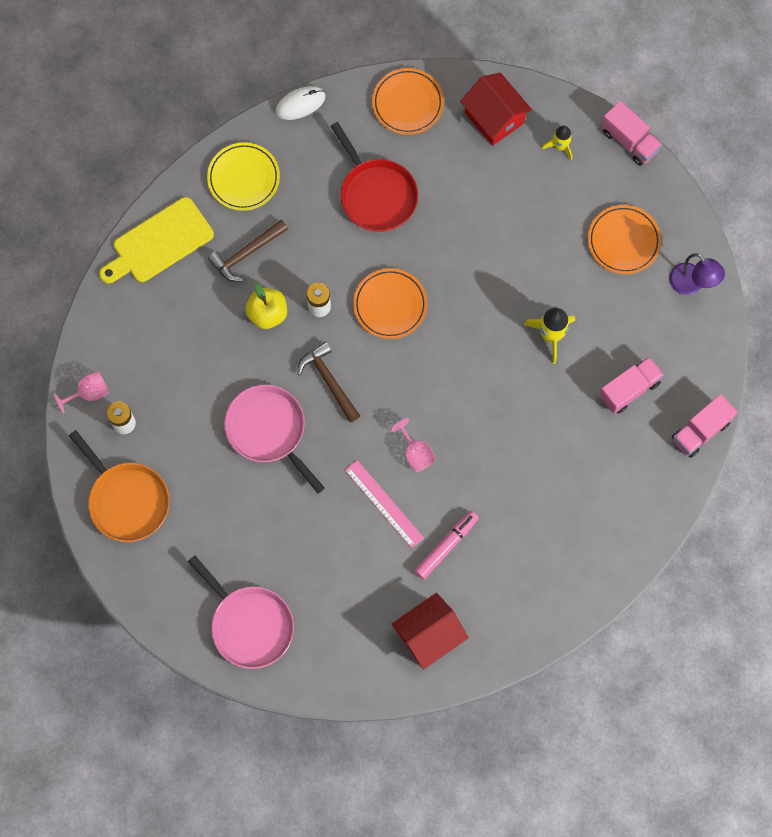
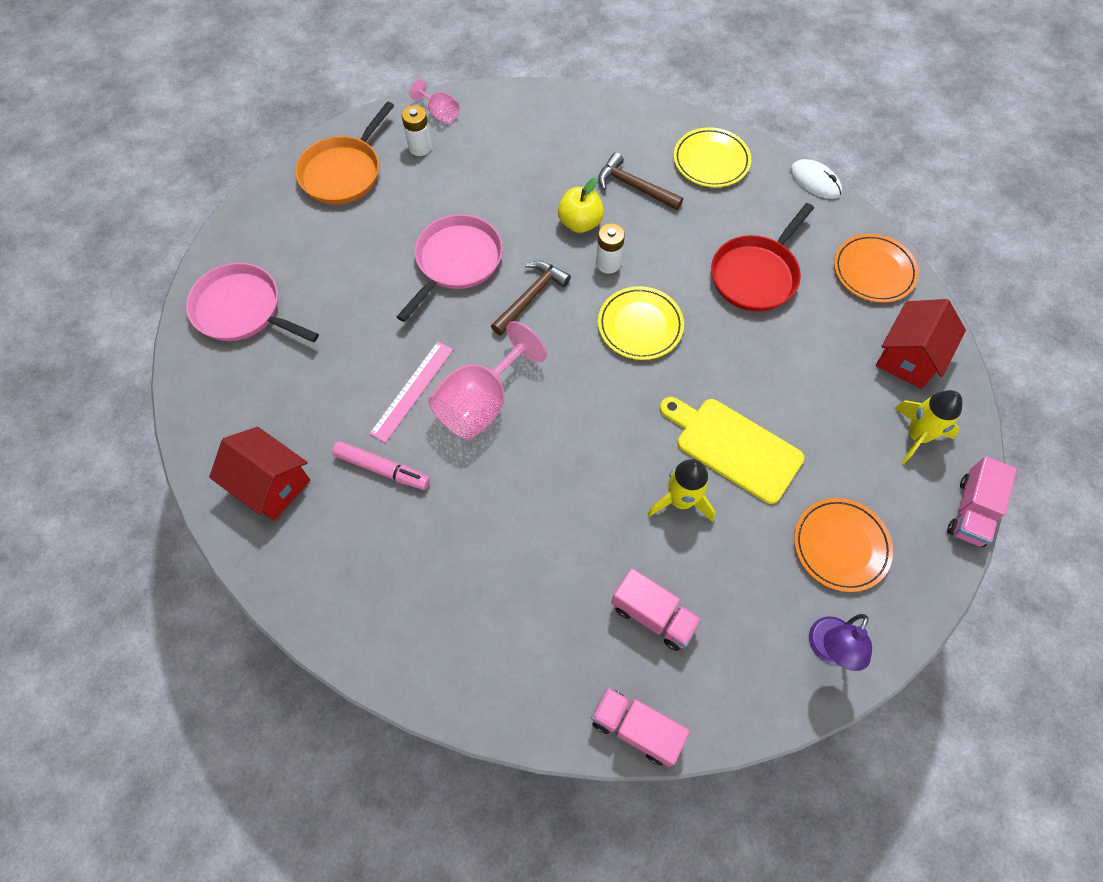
camera: 70 degrees right, 10 degrees down
(159, 243) = (611, 118): yellow cutting board -> yellow cutting board (734, 447)
(249, 625) = (241, 310): pink pan -> pink pan turned 90 degrees clockwise
(390, 305) = (640, 325): orange plate -> yellow plate
(415, 453) = (481, 403): pink goblet -> pink goblet, size x1.97
(560, 146) = (917, 435): yellow rocket -> yellow rocket, size x1.54

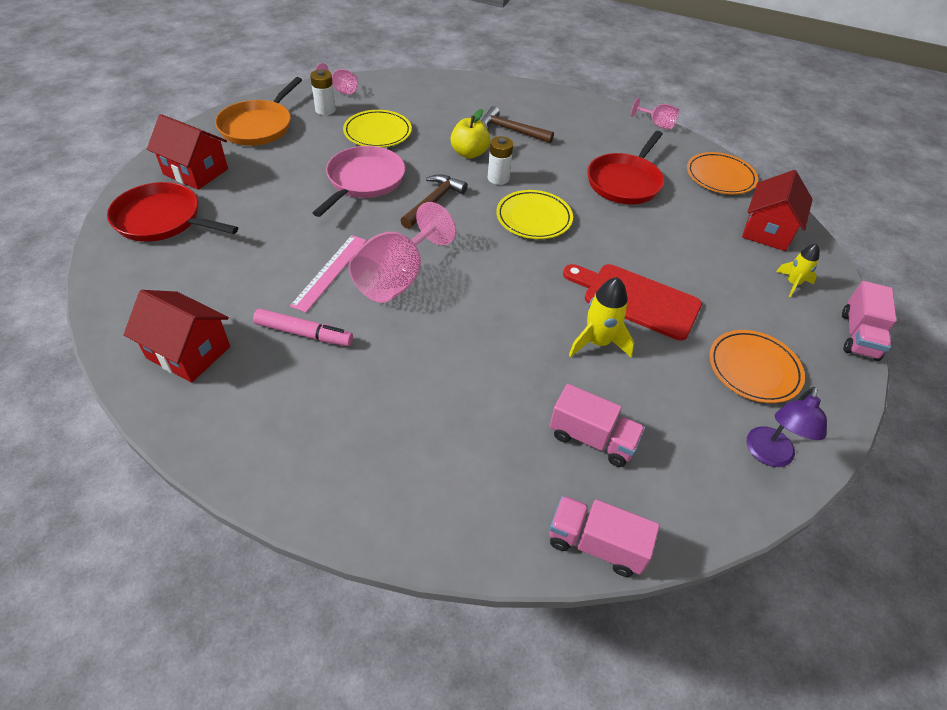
camera: 10 degrees left, 15 degrees down
(241, 310) = (162, 219): pink pan -> red pan
(275, 241) = (196, 172): none -> red house
(711, 161) = (570, 114): yellow plate -> yellow plate (377, 132)
(734, 447) = (636, 299): yellow cutting board -> red cutting board
(815, 181) = (656, 124): white mouse -> pink goblet
(917, 435) = (793, 283): yellow rocket -> yellow rocket, size x0.65

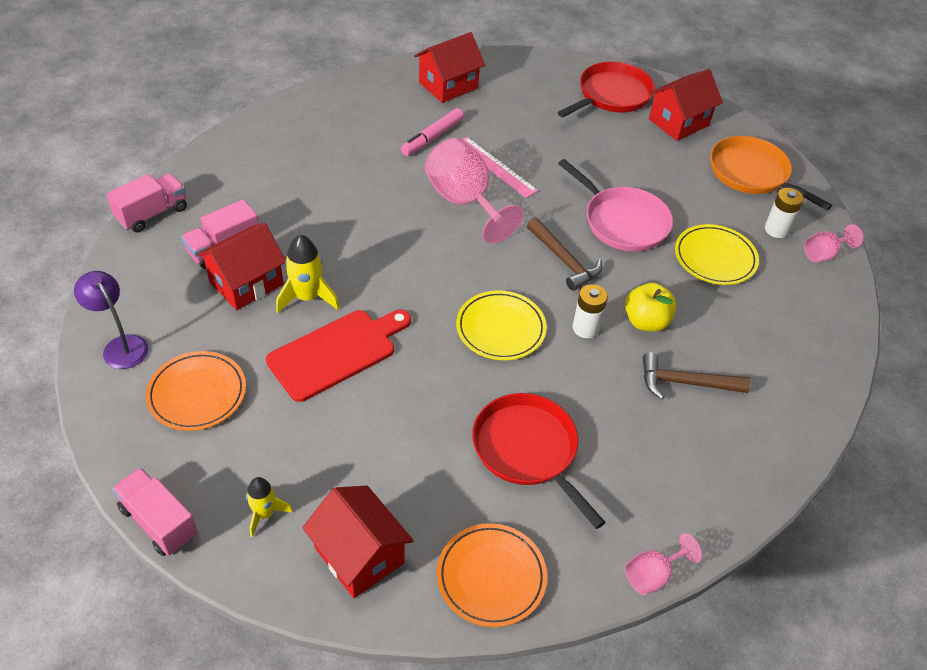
camera: 115 degrees right, 0 degrees up
(511, 130) = (686, 383): brown hammer -> brown hammer turned 135 degrees counterclockwise
(619, 396) = (246, 283): none -> red house

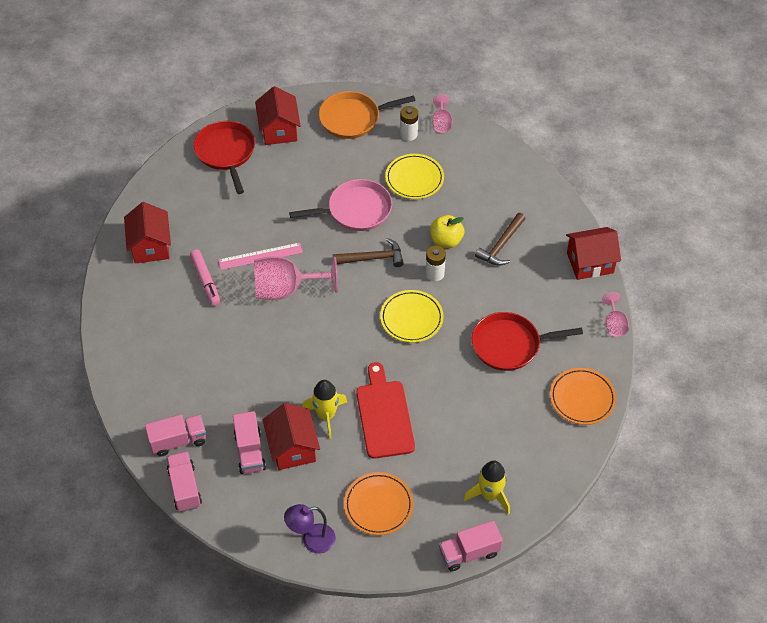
camera: 60 degrees left, 5 degrees up
(211, 188) = (178, 441): none -> pink truck
(264, 514) = (490, 495): yellow rocket -> yellow rocket, size x1.54
(359, 555) = (540, 456): red house -> red house (590, 263)

